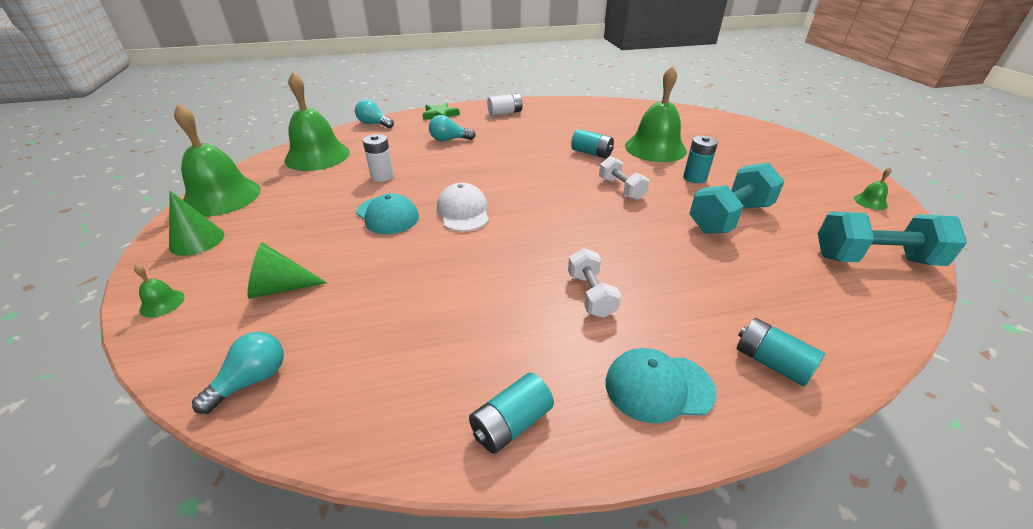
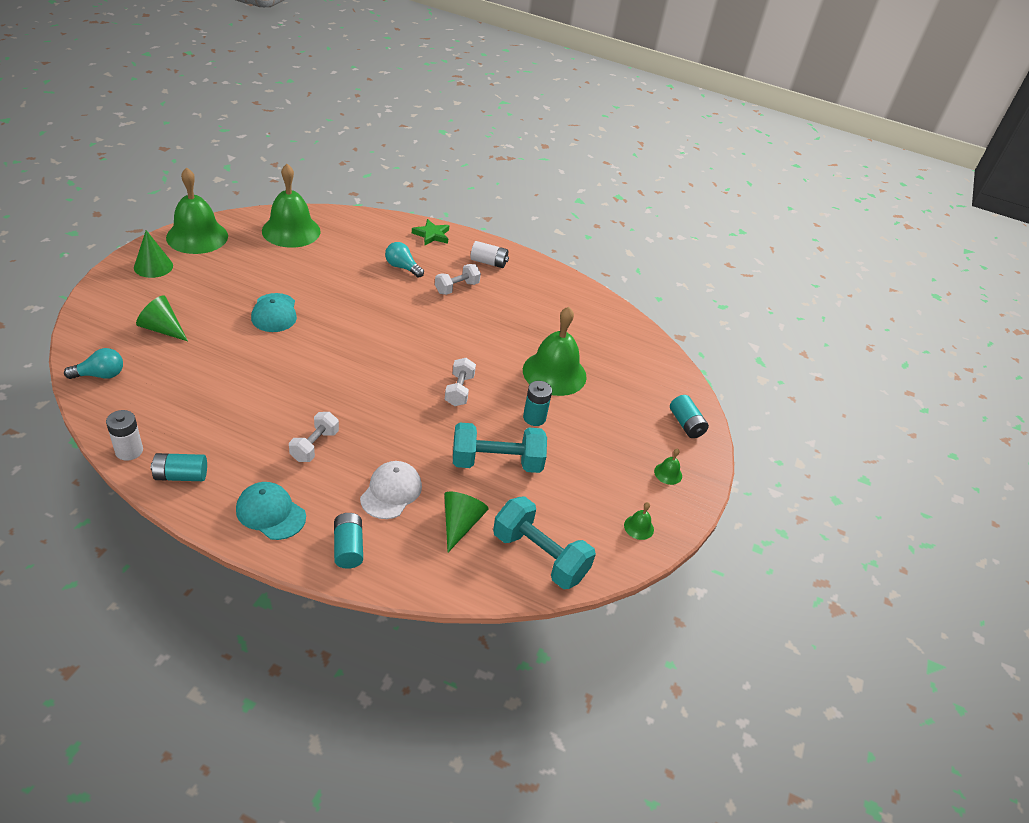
camera: 30 degrees right, 5 degrees up
(162, 303) = (101, 302): green bell -> green bell (668, 473)
(374, 124) = (368, 218): turquoise light bulb -> none
(382, 176) = (311, 276): white battery -> white battery (129, 451)
(463, 211) = (323, 340): white cap -> white cap (391, 492)
(509, 134) = (457, 288): none -> white dumbbell
(591, 153) = (492, 346): turquoise battery -> turquoise battery (686, 424)
(794, 275) = (460, 524): none -> green cone

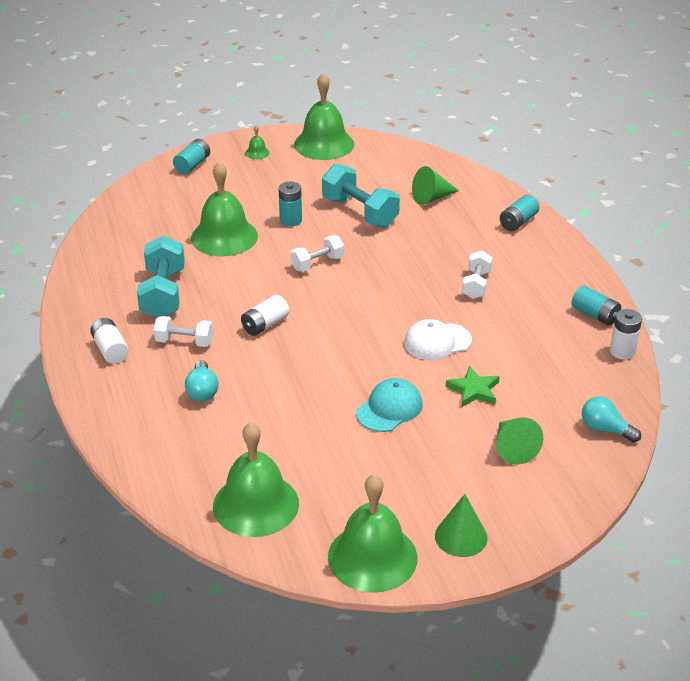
camera: 125 degrees left, 5 degrees down
(270, 513) = (550, 263): turquoise cap -> none
(314, 445) = (476, 285): white dumbbell -> white dumbbell turned 60 degrees counterclockwise
(391, 492) = (455, 233): white cap -> white cap (437, 342)
(426, 324) = (265, 325): none -> white battery
(432, 235) = (113, 412): green star -> green star (473, 390)
(539, 556) = (405, 163): turquoise dumbbell -> turquoise dumbbell (163, 294)
(638, 527) = (324, 144): green bell -> green bell, size x2.49

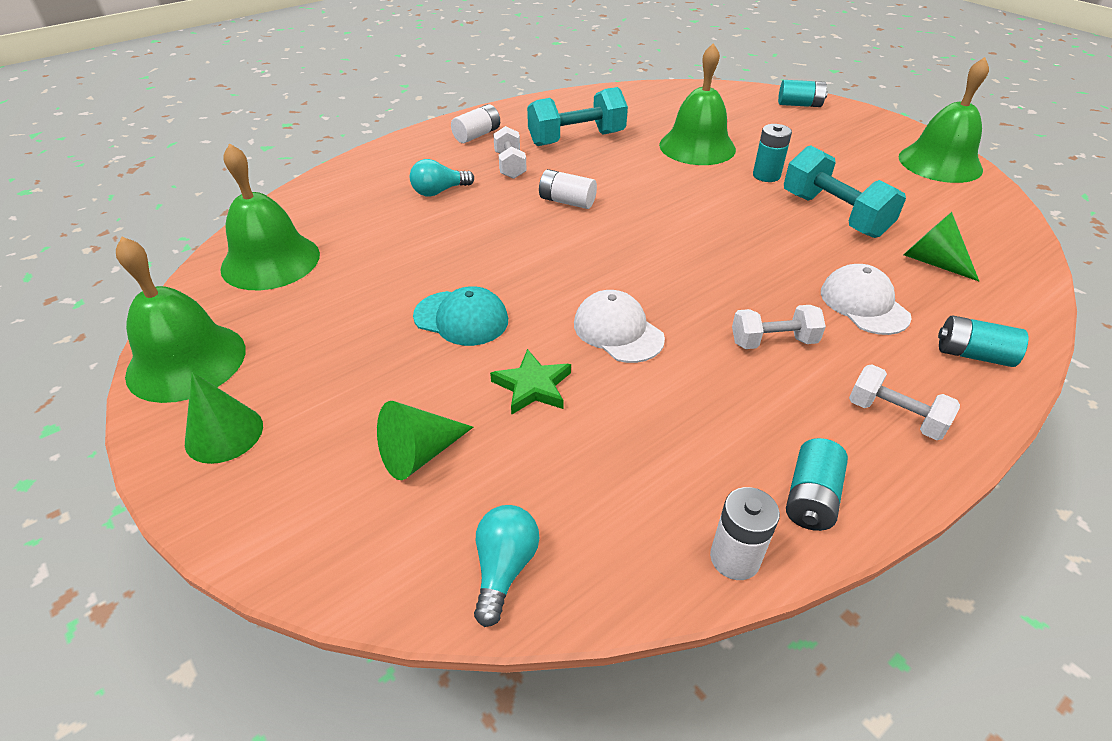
camera: 70 degrees right, 5 degrees up
(257, 153) = (866, 130): green bell -> none
(317, 263) = (703, 209): white dumbbell -> white dumbbell (895, 416)
(360, 212) = (833, 215): turquoise dumbbell -> turquoise dumbbell turned 60 degrees counterclockwise
(458, 239) = (864, 304): none -> white cap

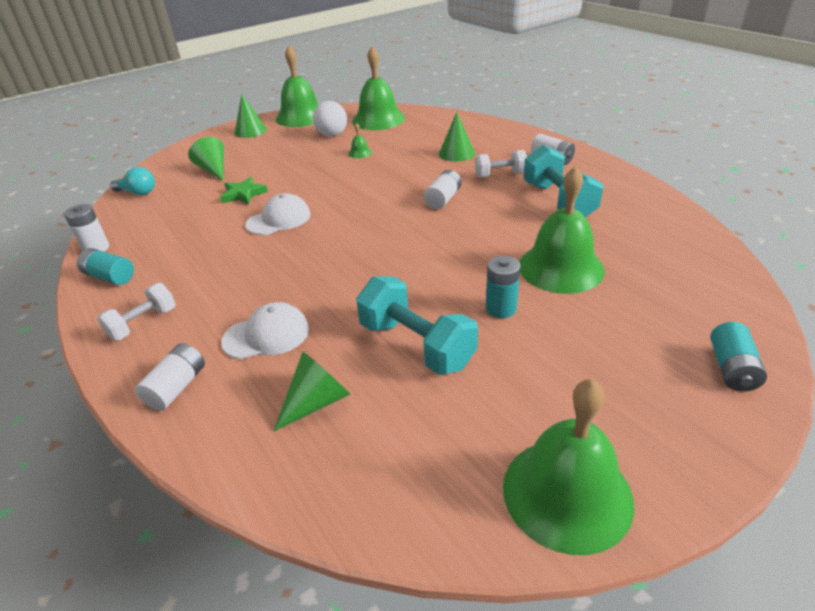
camera: 95 degrees right, 5 degrees down
(314, 308) = (332, 135): none -> white ball
(406, 272) = (360, 153): none -> green bell
(439, 191) = (456, 153): turquoise light bulb -> green cone
(461, 318) = (310, 171): turquoise cap -> none
(773, 342) = (241, 280): white dumbbell -> none
(833, 215) = (416, 345): turquoise dumbbell -> turquoise dumbbell turned 75 degrees clockwise
(973, 354) = (177, 387): turquoise battery -> white battery

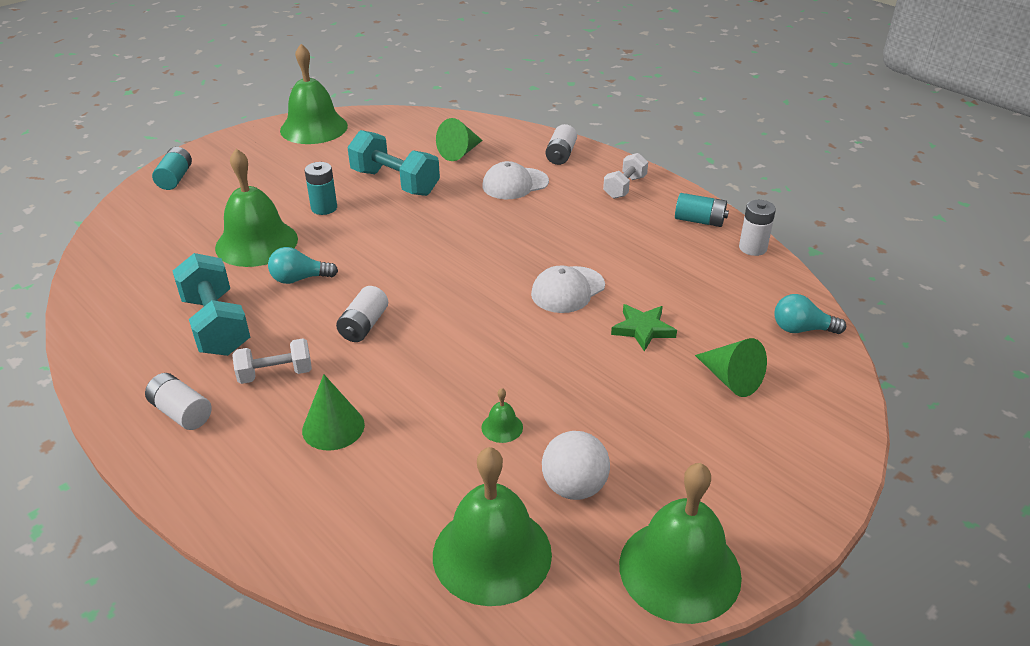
camera: 170 degrees right, 0 degrees up
(250, 131) = (757, 503): green cone -> none
(504, 232) = (299, 279): none -> turquoise light bulb

